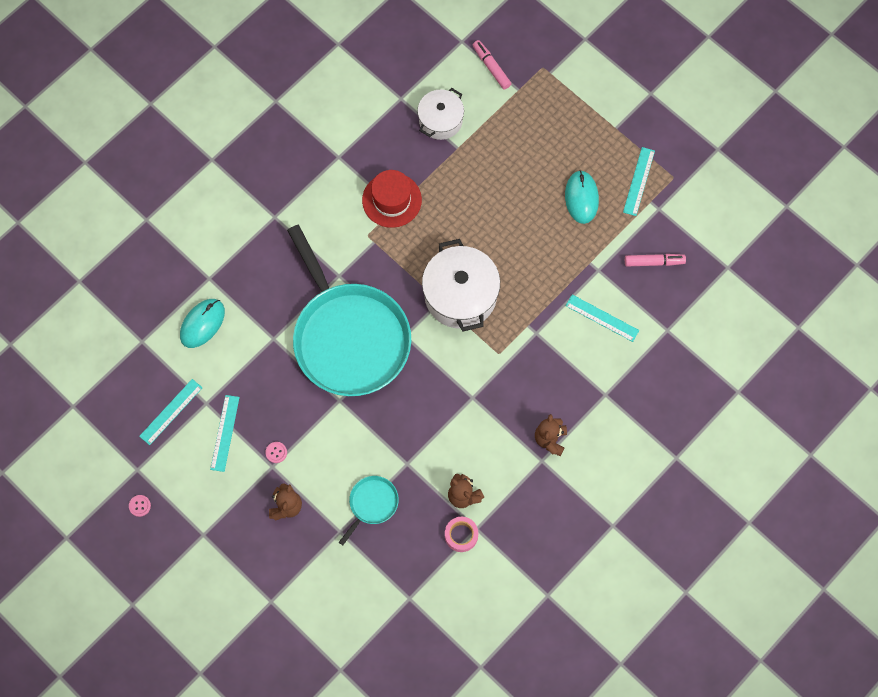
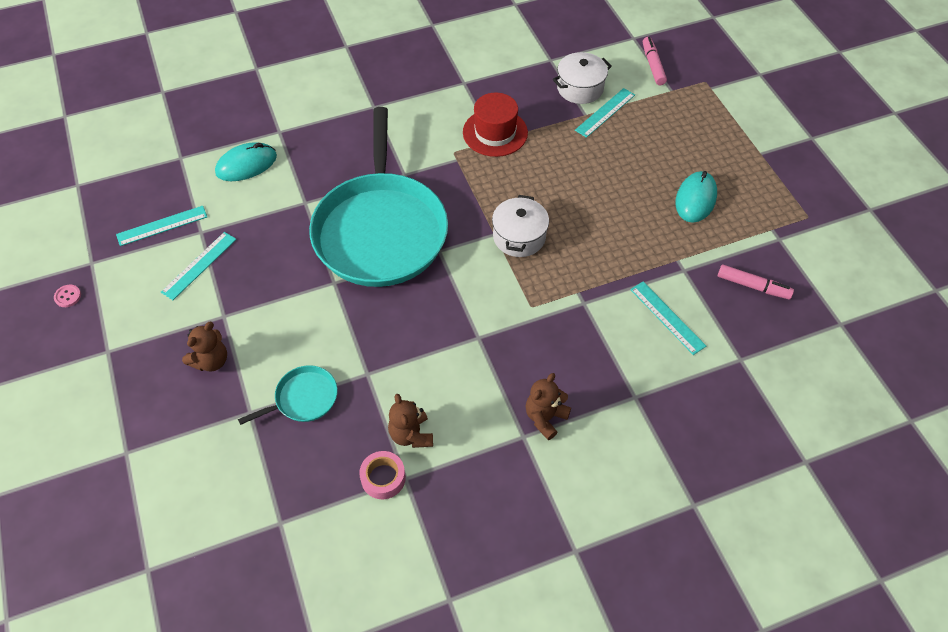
camera: 25 degrees right, 15 degrees down
(276, 452) = (237, 304): pink button -> none
(460, 295) = (519, 237): white pot -> white pot, size x0.62
(639, 181) = (767, 207): turquoise ruler -> turquoise ruler (605, 112)

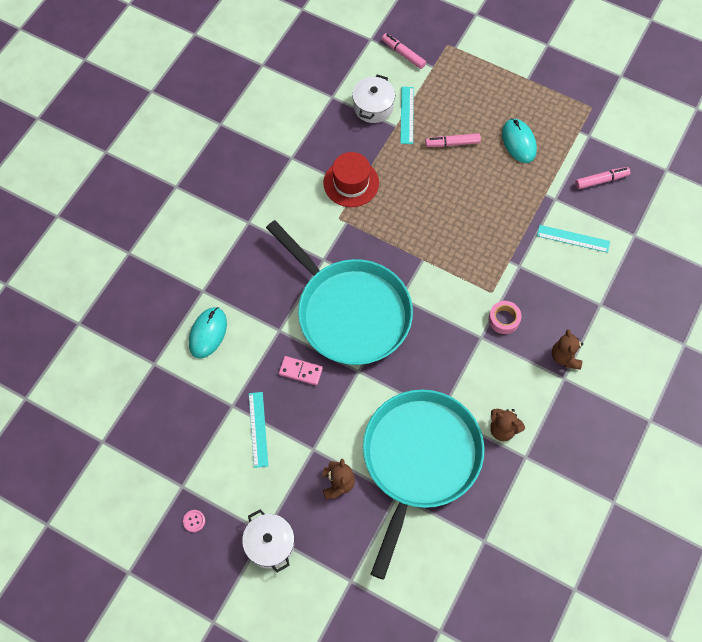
camera: 40 degrees left, 10 degrees up
(162, 226) = (200, 422): turquoise ruler -> none
(285, 246) = (300, 371): none -> pink domino
(303, 399) = (419, 460): turquoise pan -> turquoise pan, size x2.47
(383, 478) = (513, 467): pink tape -> pink tape (504, 319)
(519, 237) = (440, 250): white pot -> white pot (270, 544)
(625, 160) = (452, 143): none -> pink marker

